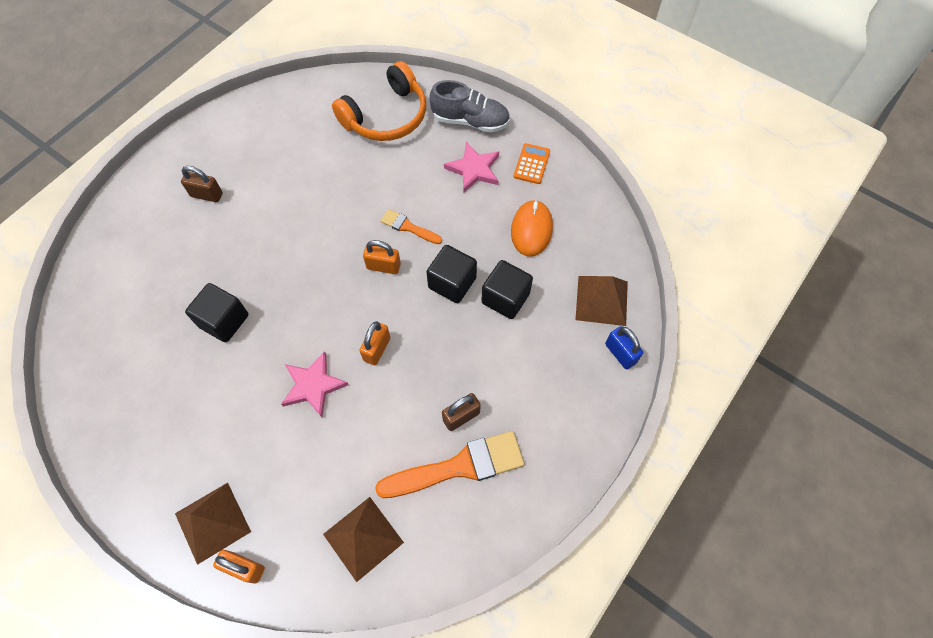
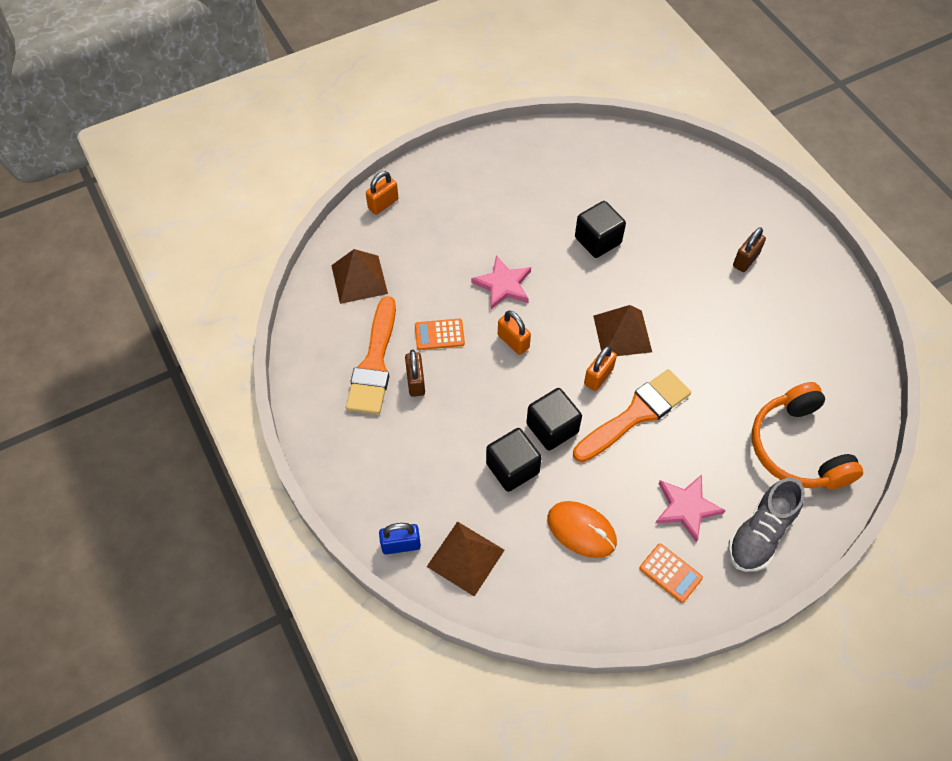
camera: 115 degrees right, 5 degrees down
(212, 522) = (427, 194): brown pyramid -> brown pyramid (622, 333)
(398, 419) = (439, 335): none -> orange calculator
(408, 227) = (635, 415): orange brush -> orange brush, size x1.92

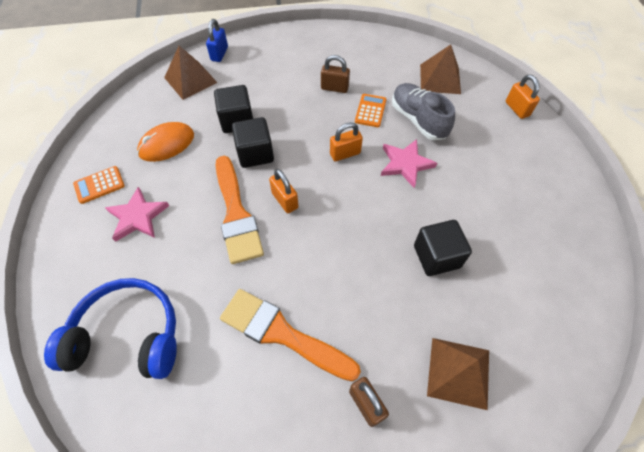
camera: 110 degrees right, 0 degrees up
(374, 362) = (361, 71): orange brush -> orange brush (283, 334)
(622, 333) = (320, 235): brown pyramid -> brown pyramid (459, 372)
(760, 534) = (80, 261): grey shoe -> grey shoe (418, 120)
(797, 448) = (128, 335): orange headphones -> blue headphones

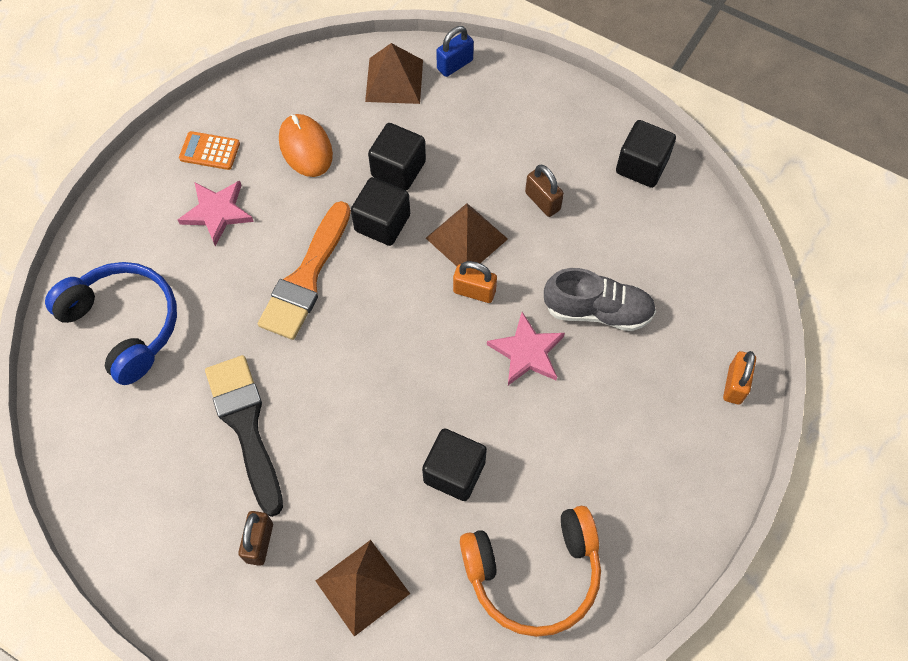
camera: 40 degrees right, 5 degrees up
(166, 144) = (306, 147): orange mouse -> orange mouse turned 60 degrees clockwise
(283, 334) = (246, 426): orange brush -> black brush
(285, 200) = (364, 298): orange padlock -> none
(366, 44) = (641, 166): none -> black cube
(370, 111) = (554, 260): orange calculator -> none
(418, 120) = (597, 311): grey shoe -> grey shoe turned 90 degrees clockwise
(440, 79) = (682, 277): brown pyramid -> brown pyramid (466, 238)
(537, 277) = (533, 574): none -> orange headphones

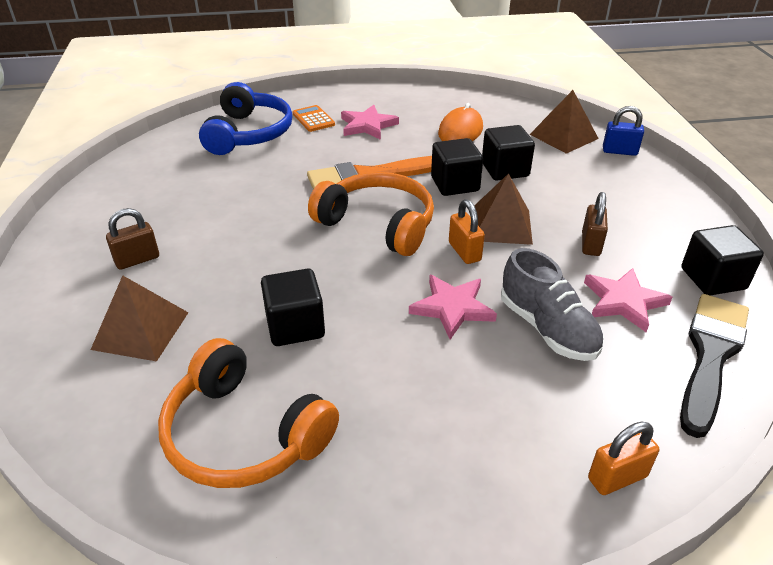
camera: 50 degrees right, 25 degrees down
(209, 151) = (404, 104): orange calculator -> orange calculator (313, 119)
(246, 426) = (226, 209): black brush -> black brush (710, 356)
(383, 324) = (378, 224): none -> orange headphones
(614, 241) = (623, 301): none -> pink star

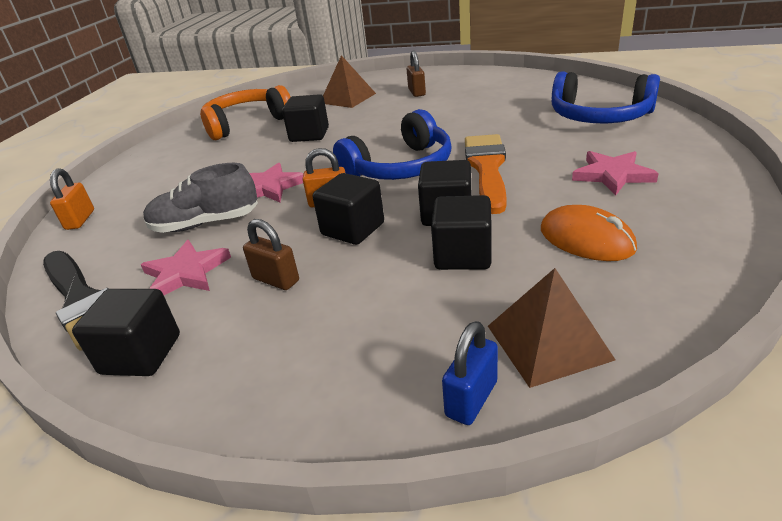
camera: 115 degrees right, 5 degrees down
(313, 119) = (633, 145): orange calculator -> none
(378, 224) = (400, 167): orange headphones -> blue headphones
(501, 225) = (353, 229): brown pyramid -> black cube

